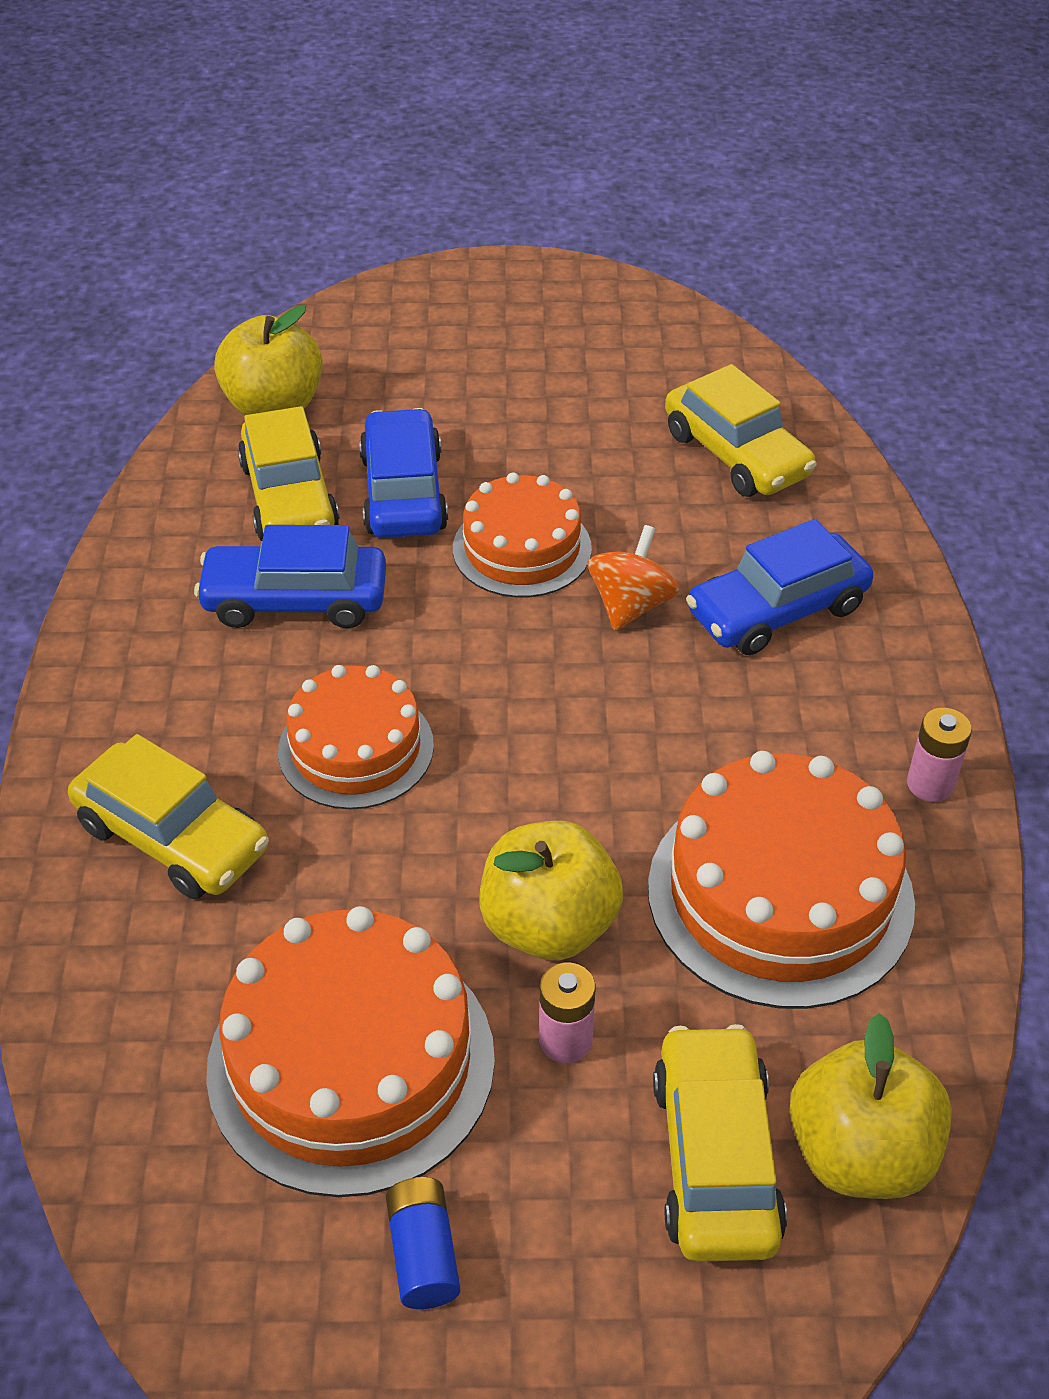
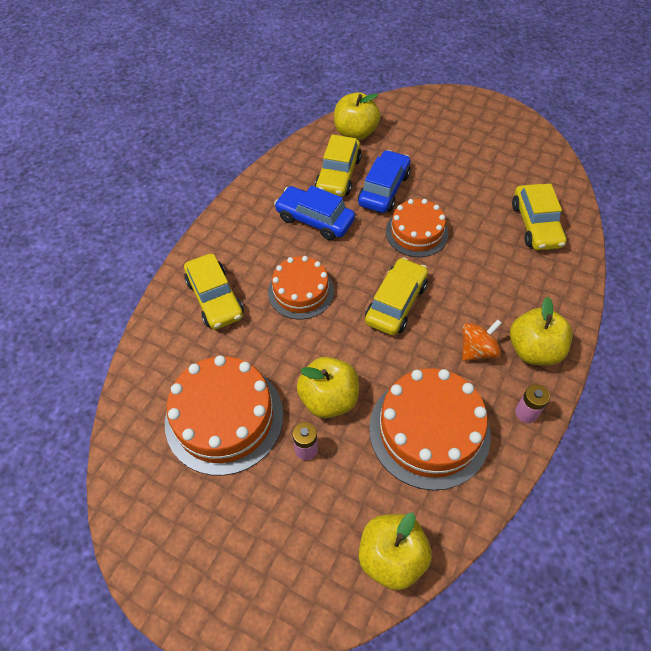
camera: 30 degrees right, 10 degrees up
(423, 1253) = (205, 505): blue battery -> none
(630, 605) = (446, 276): orange spinning top -> orange spinning top (477, 350)
(715, 1158) = (333, 527): yellow car -> yellow car (396, 303)
(777, 610) = (508, 304): blue car -> none
(873, 671) = (533, 350): none -> yellow apple

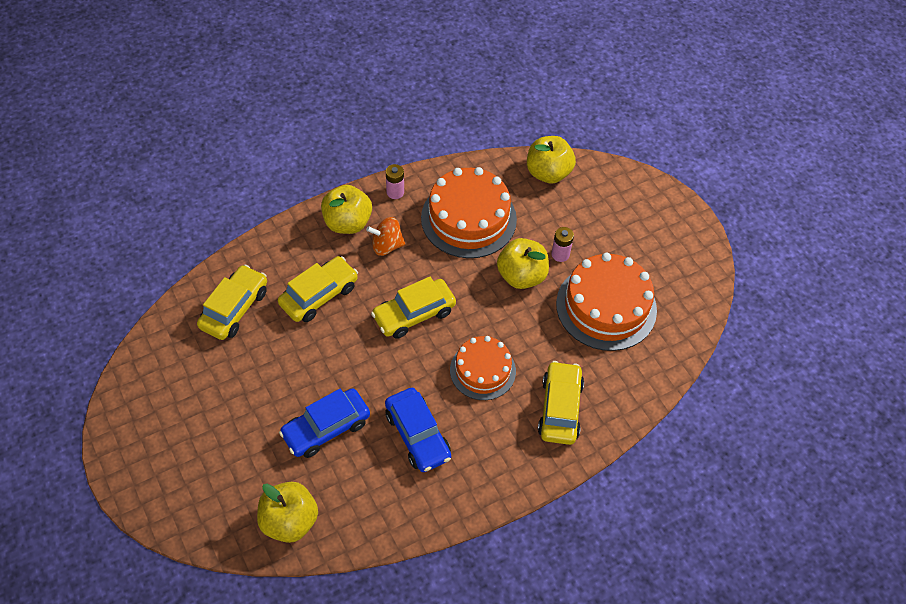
camera: 150 degrees left, 0 degrees up
(338, 175) = (354, 475): yellow car -> yellow car (319, 295)
(416, 232) = (339, 364): orange cake -> none

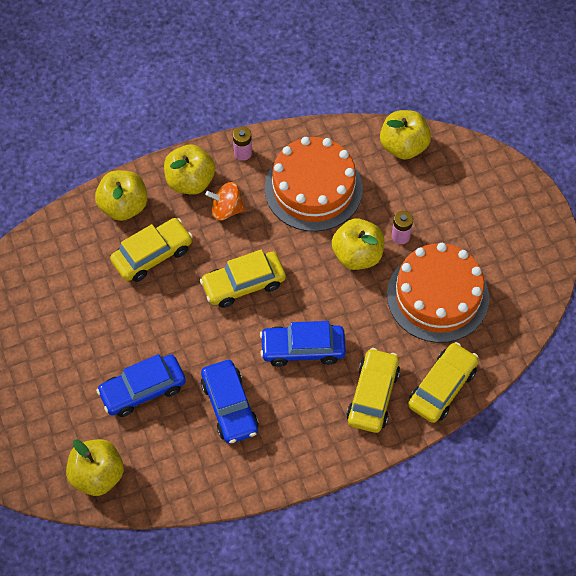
camera: 10 degrees right, 5 degrees up
(234, 308) = (68, 260): yellow car -> yellow car (442, 387)
(284, 252) = (123, 206): none -> yellow apple
(482, 370) = (303, 349): orange cake -> blue car

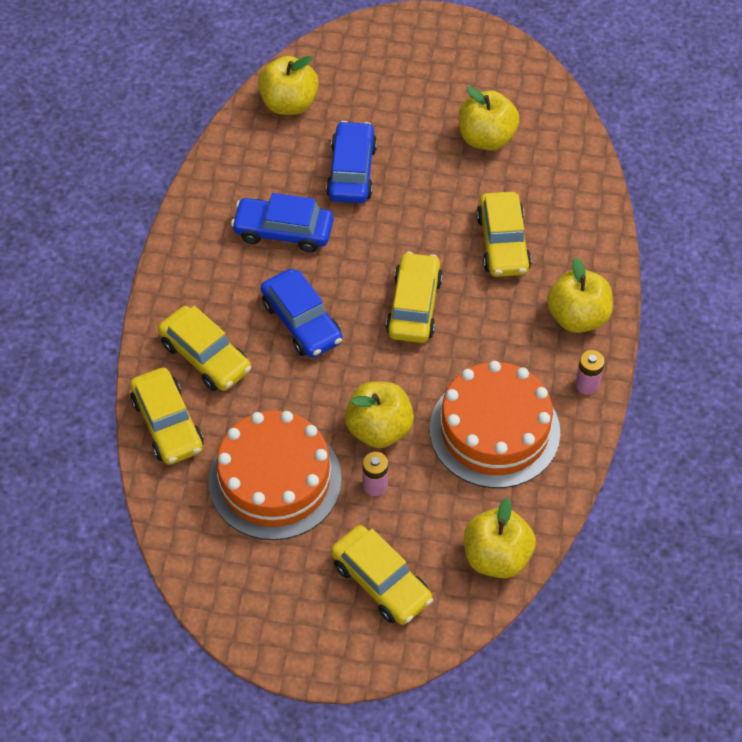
camera: 120 degrees right, 5 degrees down
(123, 206) = (581, 244): yellow apple -> yellow apple (486, 138)
(226, 209) = (519, 333): orange spinning top -> none
(303, 349) = (302, 322): blue car -> blue car turned 120 degrees clockwise
(464, 199) = (381, 582): none -> yellow car

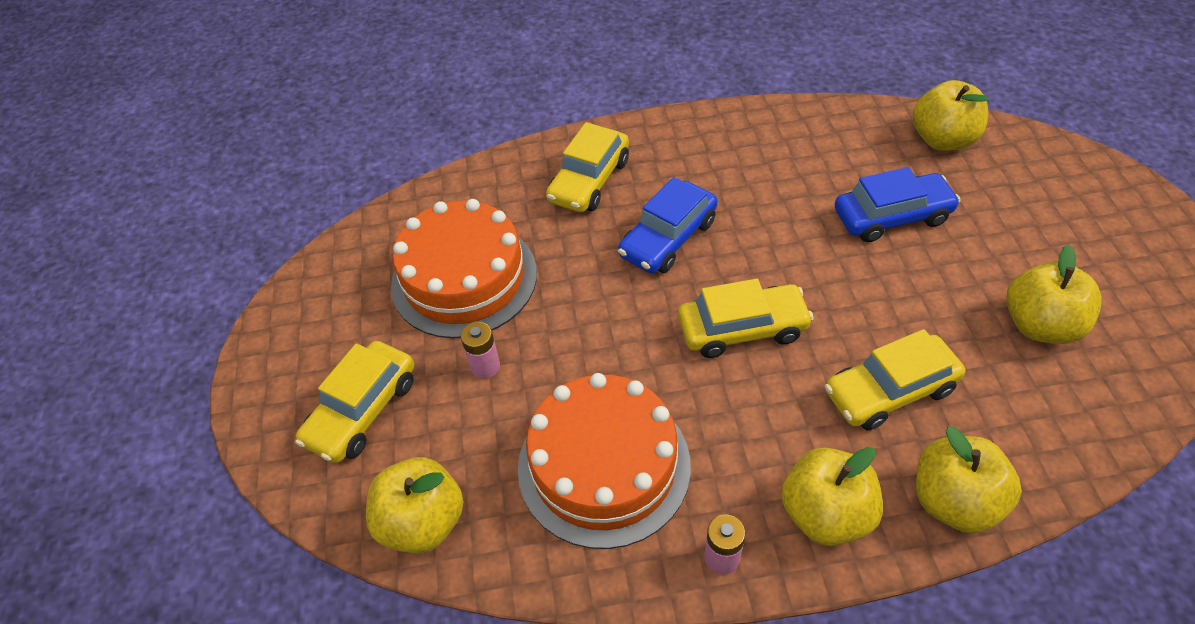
camera: 75 degrees right, 5 degrees down
(168, 424) = (501, 180): yellow car -> none
(283, 231) = (774, 188): blue car -> none
(379, 429) = (560, 347): yellow apple -> yellow apple (953, 501)

